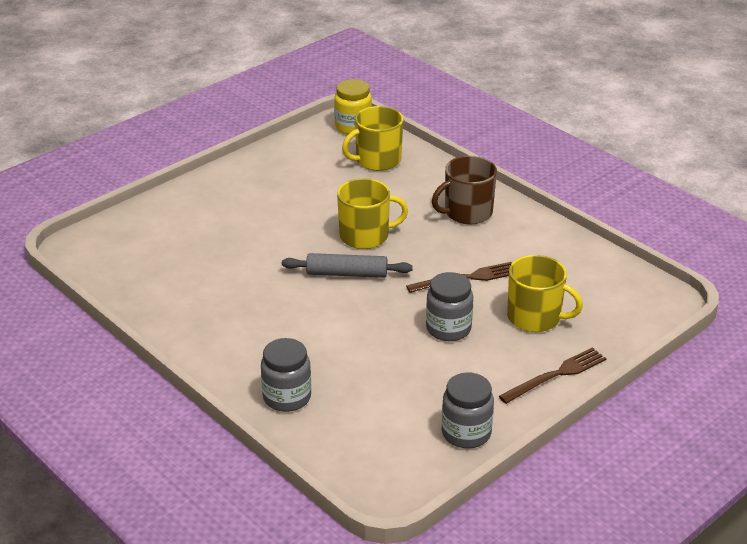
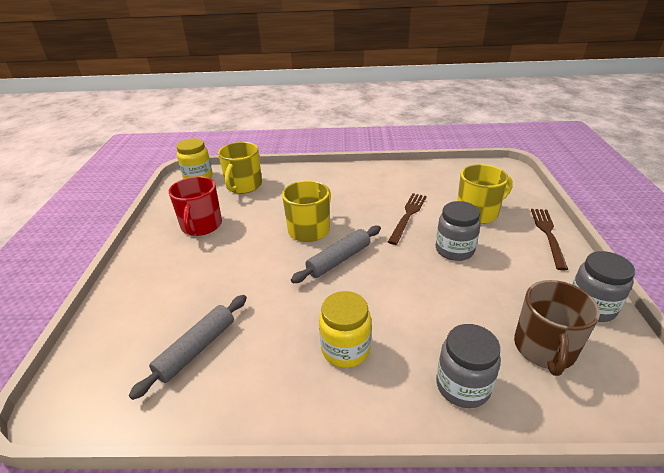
camera: 45 degrees left, 0 degrees up
(173, 266) = (196, 349): none -> grey rolling pin
(254, 329) = (345, 349): none -> yellow jar
(291, 179) = (201, 226): none -> red mug
(467, 212) = (343, 184): brown mug -> brown mug (544, 348)

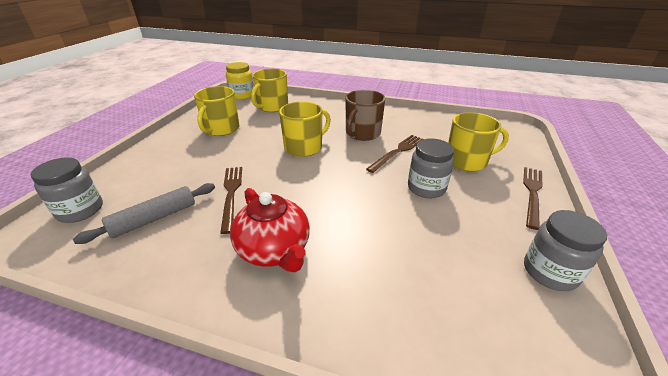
camera: 15 degrees right, 0 degrees up
(201, 226) = (221, 129): red mug -> yellow mug
(264, 301) = (231, 194): none -> brown fork
(339, 260) = (314, 175): grey rolling pin -> none
(345, 349) = (274, 250): yellow jar -> red teapot
(462, 386) = (366, 313): grey jar -> grey jar (80, 210)
(544, 348) = (475, 300): brown mug -> brown mug (362, 133)

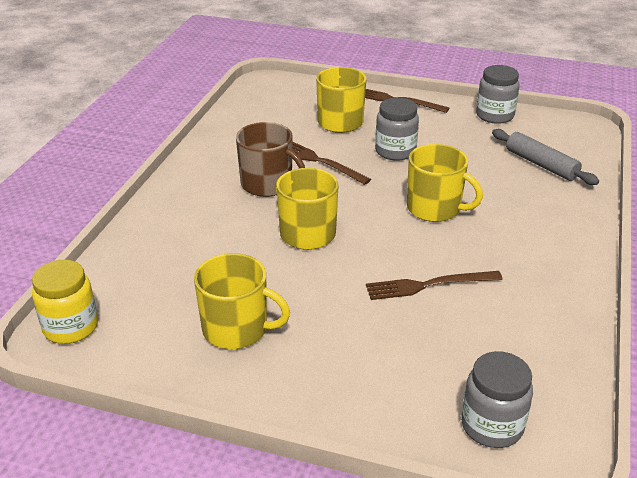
camera: 90 degrees left, 0 degrees up
(154, 218) = (490, 342): grey rolling pin -> grey rolling pin (541, 164)
(272, 107) = (147, 277): yellow mug -> yellow mug (435, 208)
(274, 250) = (512, 242): red teapot -> none

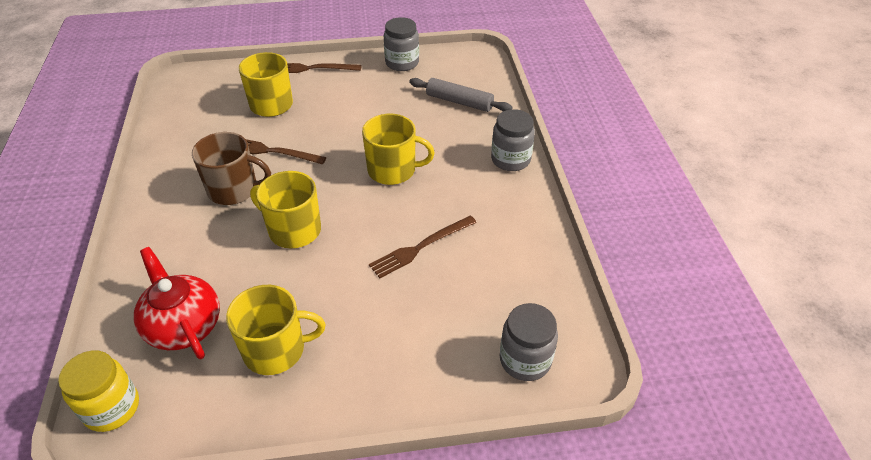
camera: 25 degrees left, 10 degrees up
(164, 282) = (183, 326): none -> red teapot
(395, 151) = (334, 122): grey jar -> grey jar (510, 159)

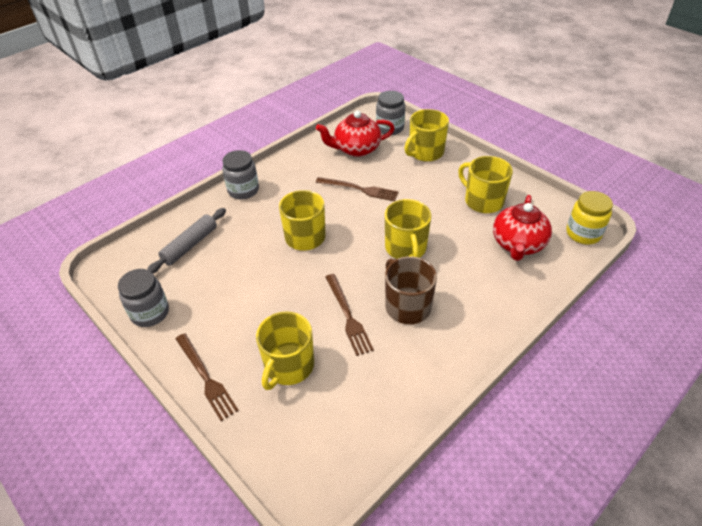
camera: 125 degrees left, 0 degrees up
(428, 362) = (425, 152): none -> yellow mug
(459, 102) = (190, 245): grey rolling pin -> grey rolling pin turned 45 degrees clockwise
(505, 290) = (356, 149): none -> red teapot

